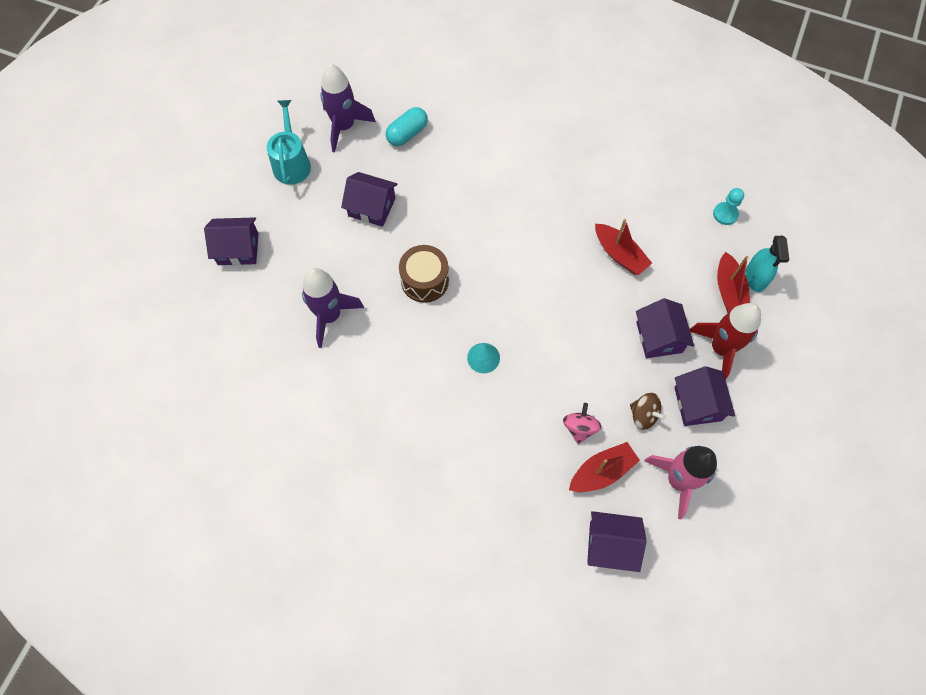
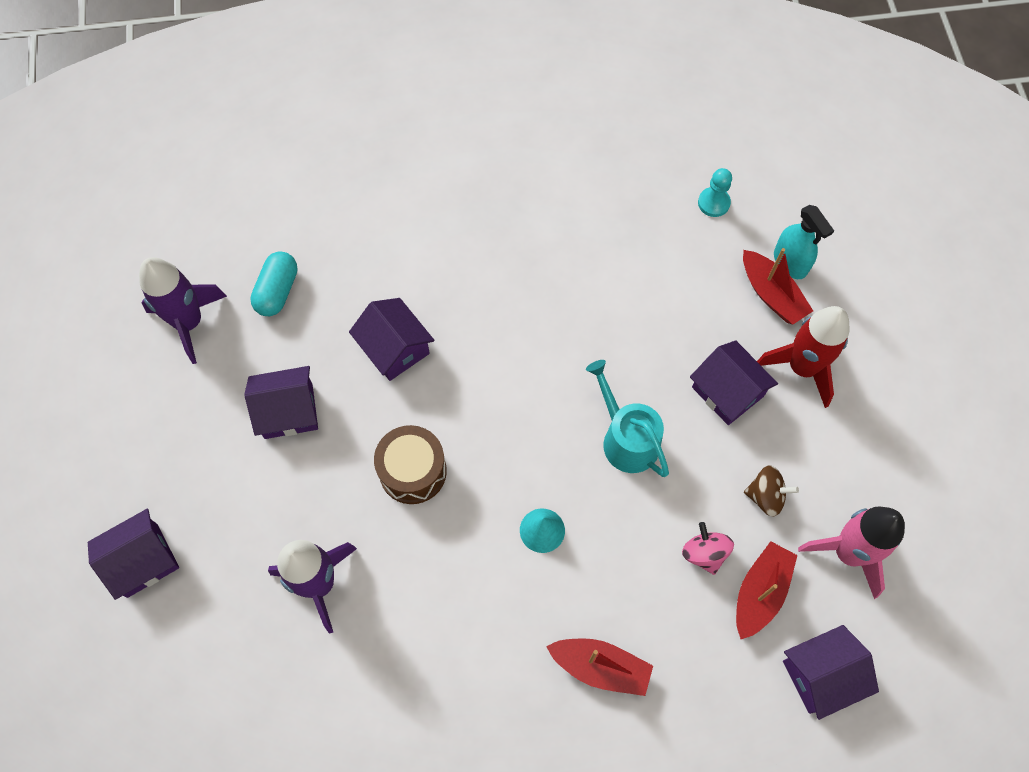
camera: 30 degrees left, 0 degrees up
(292, 163) = (147, 406): turquoise watering can -> turquoise watering can (626, 439)
(619, 254) = (625, 314): red boat -> red boat (600, 667)
(697, 404) = (816, 448): purple house -> purple house (395, 348)

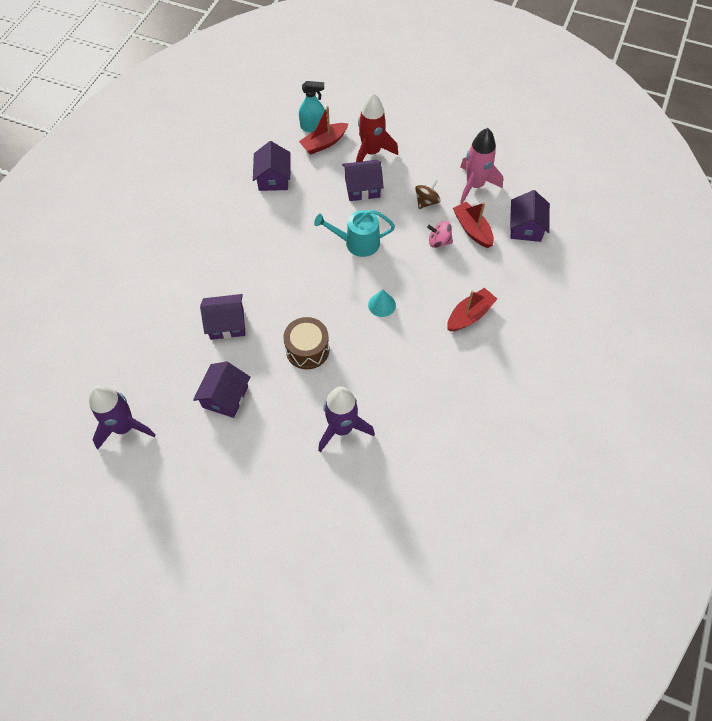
camera: 60 degrees left, 5 degrees down
(142, 560) = (264, 521): purple house -> purple house (273, 178)
(277, 291) = (142, 368): turquoise capsule -> none
(713, 203) = (255, 139): turquoise pawn -> none
(771, 294) = (324, 143): red boat -> red boat turned 150 degrees clockwise

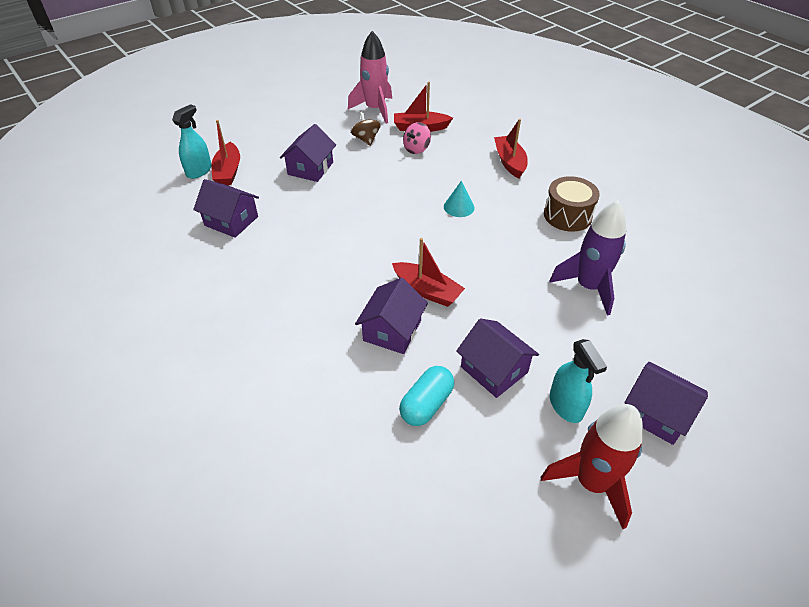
camera: 60 degrees left, 15 degrees down
(124, 427) = (478, 499): purple rocket -> none
(177, 371) = (426, 404): none -> turquoise capsule
(217, 450) = (566, 405): none -> turquoise spray bottle
(275, 326) = (427, 291): none -> red boat
(307, 350) = (475, 277): brown drum -> brown drum (567, 215)
(357, 243) = (372, 195): turquoise watering can -> none
(371, 152) = (275, 148): red rocket -> red rocket (591, 483)
(526, 227) = (443, 103): purple house -> purple house (656, 413)

